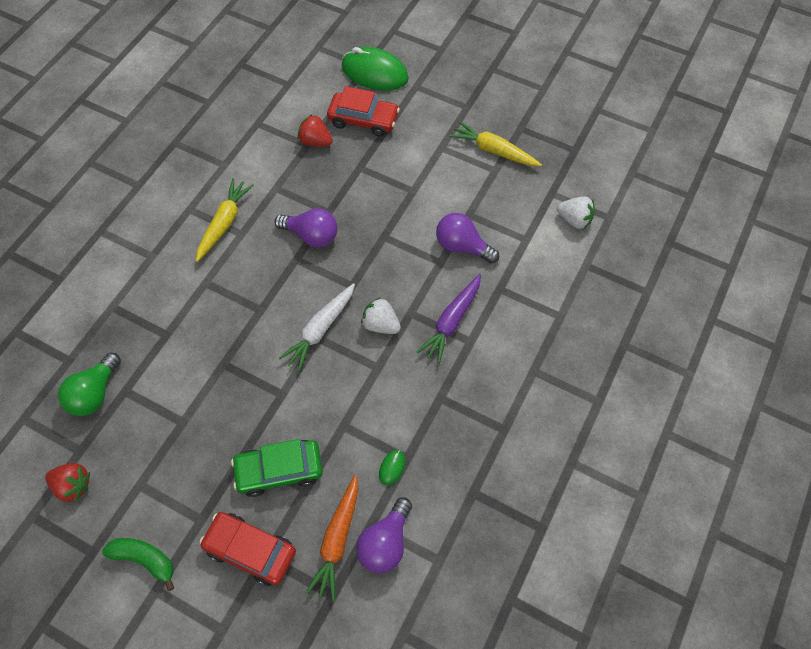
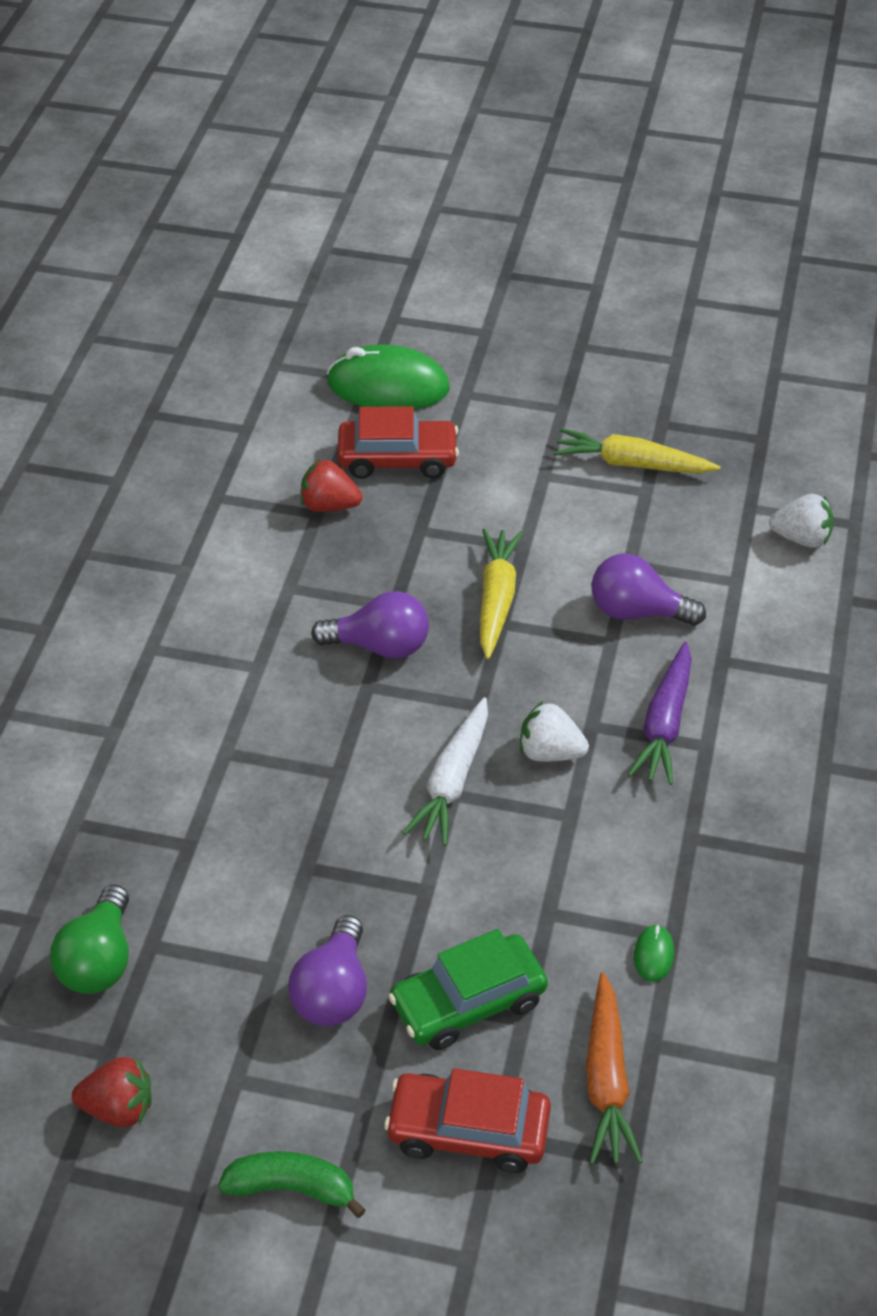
camera: 15 degrees left, 15 degrees down
(224, 223) = (221, 657): yellow carrot -> yellow carrot (496, 599)
(385, 542) = (687, 1065): purple light bulb -> purple light bulb (333, 992)

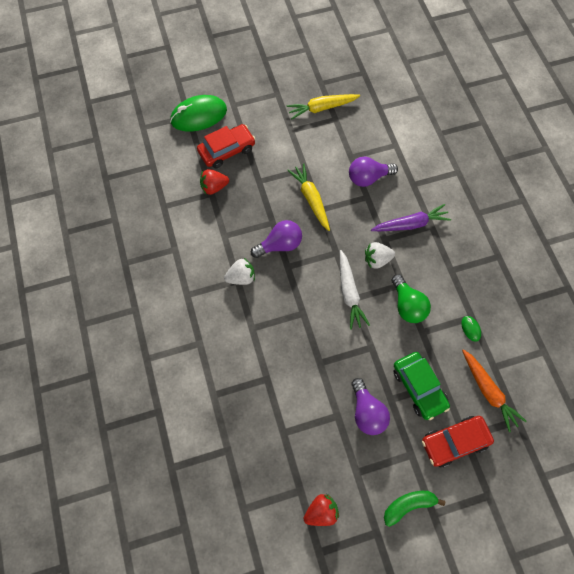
camera: 30 degrees left, 20 degrees up
(99, 960) = (268, 451): green light bulb -> green light bulb (407, 305)
(468, 1002) = (419, 387): green car -> green car turned 60 degrees counterclockwise
(664, 724) = (410, 224): purple carrot -> purple carrot turned 90 degrees counterclockwise
(801, 538) = (407, 113): white strawberry -> white strawberry (241, 277)

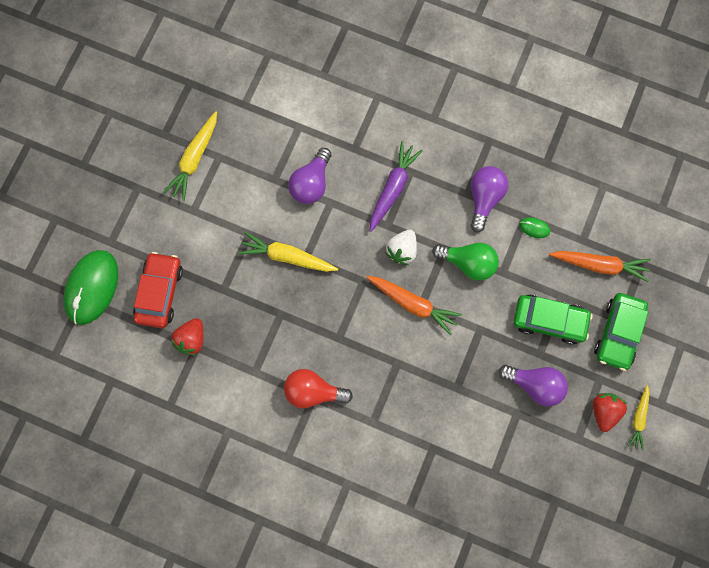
camera: 50 degrees left, 10 degrees up
(241, 277) = (313, 391): white strawberry -> red light bulb
(280, 245) = (310, 327): purple light bulb -> purple light bulb (484, 198)
(321, 512) = (587, 497): red strawberry -> red strawberry (604, 411)
(349, 293) = (413, 304): white carrot -> orange carrot
(408, 505) = (638, 418): green banana -> yellow carrot
(454, 442) = (618, 333): red car -> green car

